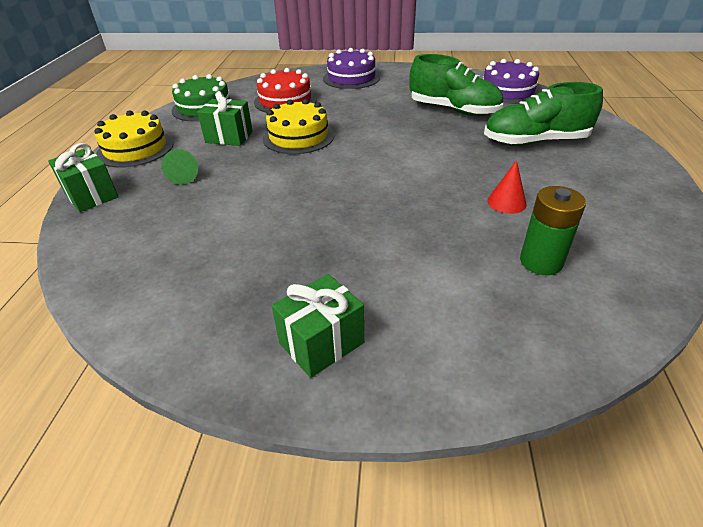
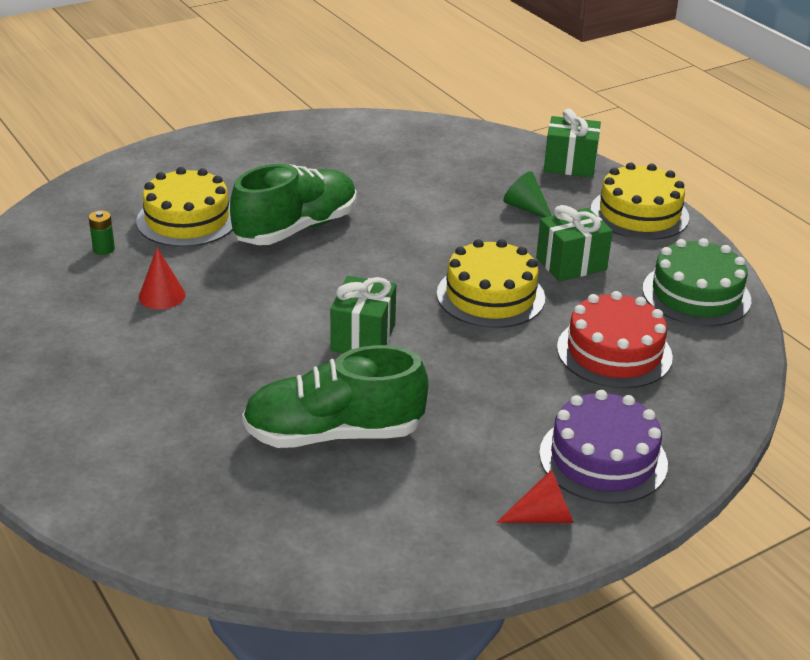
camera: 140 degrees right, 5 degrees down
(321, 343) = (236, 153): green gift -> green gift (363, 338)
(397, 72) = (543, 517): none -> red cone
(443, 265) = (187, 219): none -> yellow cake
(507, 91) = (276, 537): purple cake -> none
(535, 142) = (167, 406): green shoe -> green shoe (296, 228)
(541, 262) = (104, 249): green battery -> green battery, size x0.52

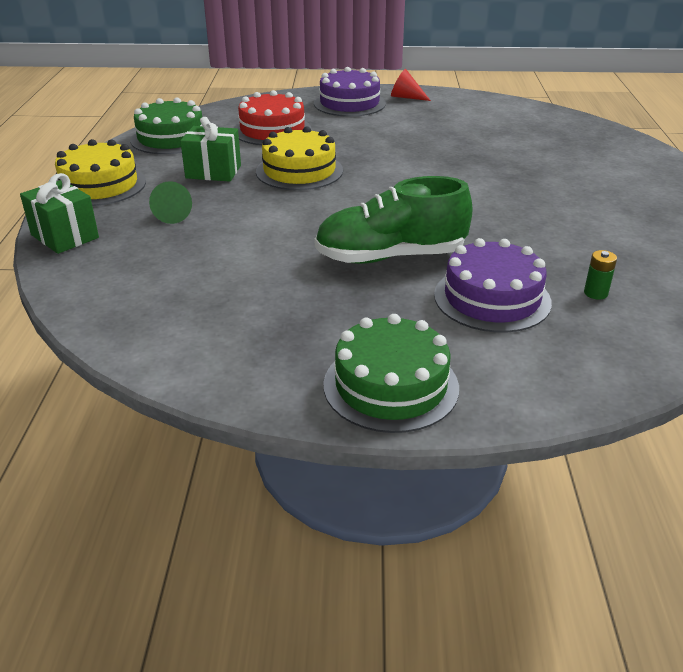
camera: 145 degrees left, 0 degrees up
(162, 296) = (554, 237): red cone -> none
(187, 219) = (492, 298): yellow cake -> purple cake
(218, 148) = (391, 386): none -> green cake
(334, 433) = (482, 141): green shoe -> none
(363, 338) = (417, 173): green gift -> none

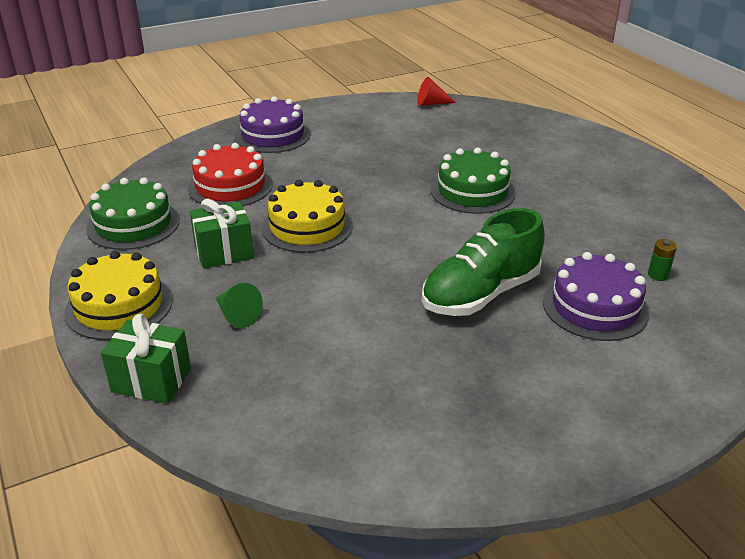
camera: 30 degrees left, 0 degrees up
(391, 386) = (607, 420): green cake -> green cake (472, 191)
(406, 97) = (318, 115): red cone -> red cone (431, 103)

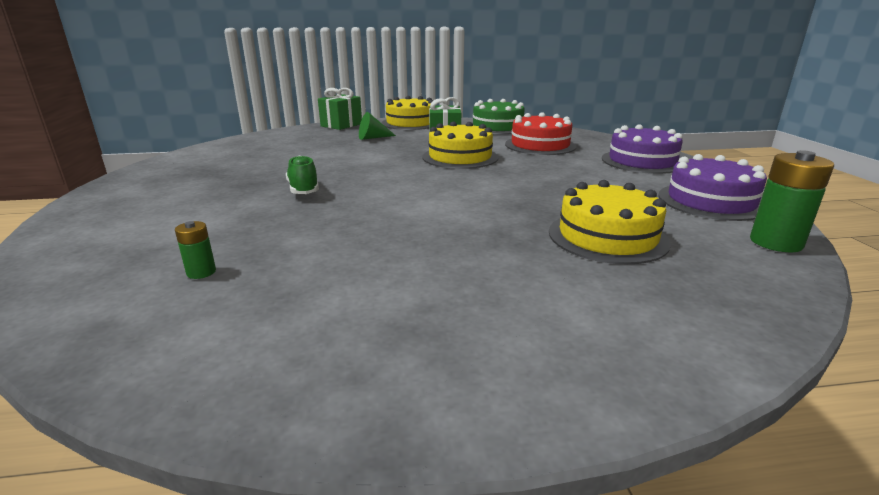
camera: 110 degrees right, 10 degrees down
(431, 103) = (776, 242): red cone -> green battery
(465, 146) = (607, 237): none -> yellow cake
(472, 191) = (479, 218): green cake -> none
(480, 294) = (303, 189): green shoe -> green shoe, size x0.54
(595, 307) = (217, 225): purple cake -> purple cake (711, 201)

